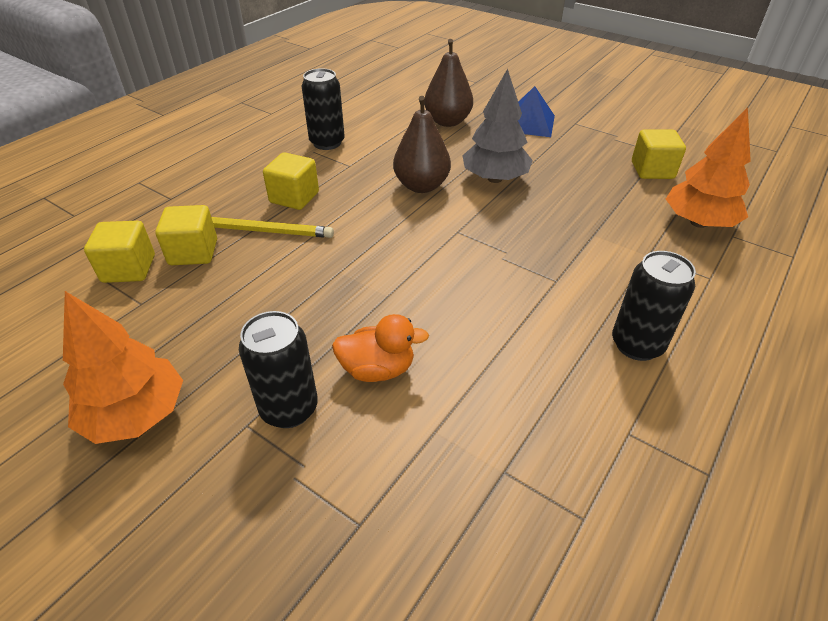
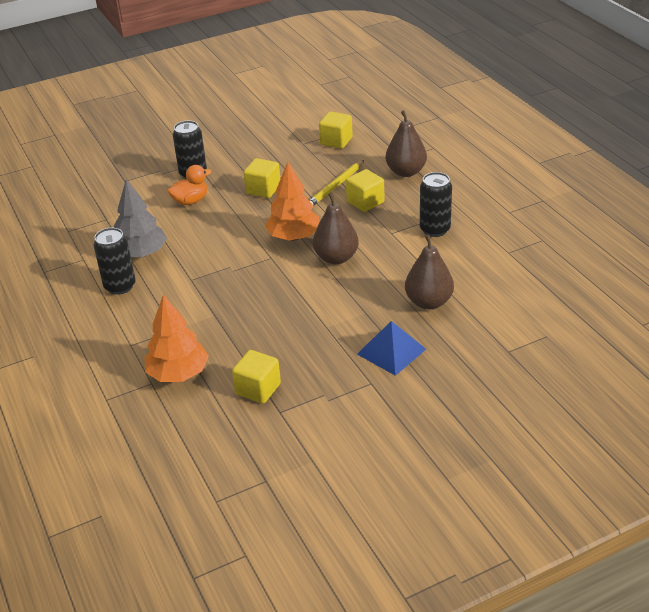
camera: 120 degrees right, 5 degrees down
(136, 414) = (228, 139): orange tree -> orange tree (294, 237)
(193, 252) = (334, 161): yellow cube -> yellow cube (263, 189)
(208, 187) = (406, 172): none -> brown pear
(377, 369) = (190, 201): orange duck -> orange duck turned 150 degrees counterclockwise
(494, 179) = (317, 296): grey tree -> grey tree (141, 254)

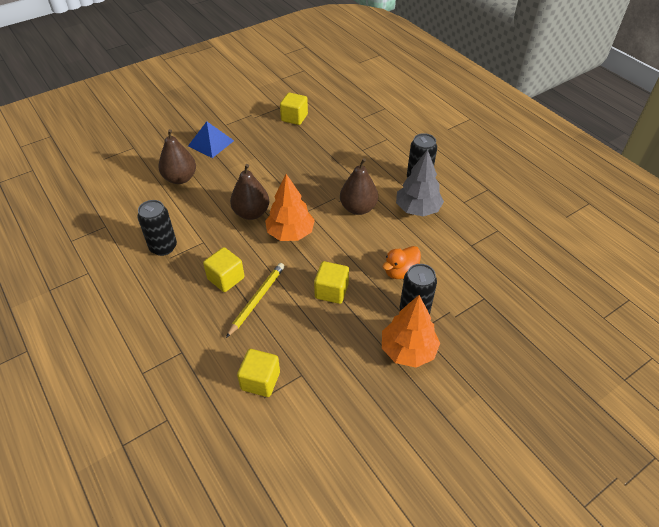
camera: 170 degrees right, 10 degrees up
(178, 374) = (347, 123): orange tree -> orange tree (408, 350)
(406, 172) = (180, 326): brown pear -> brown pear (358, 208)

